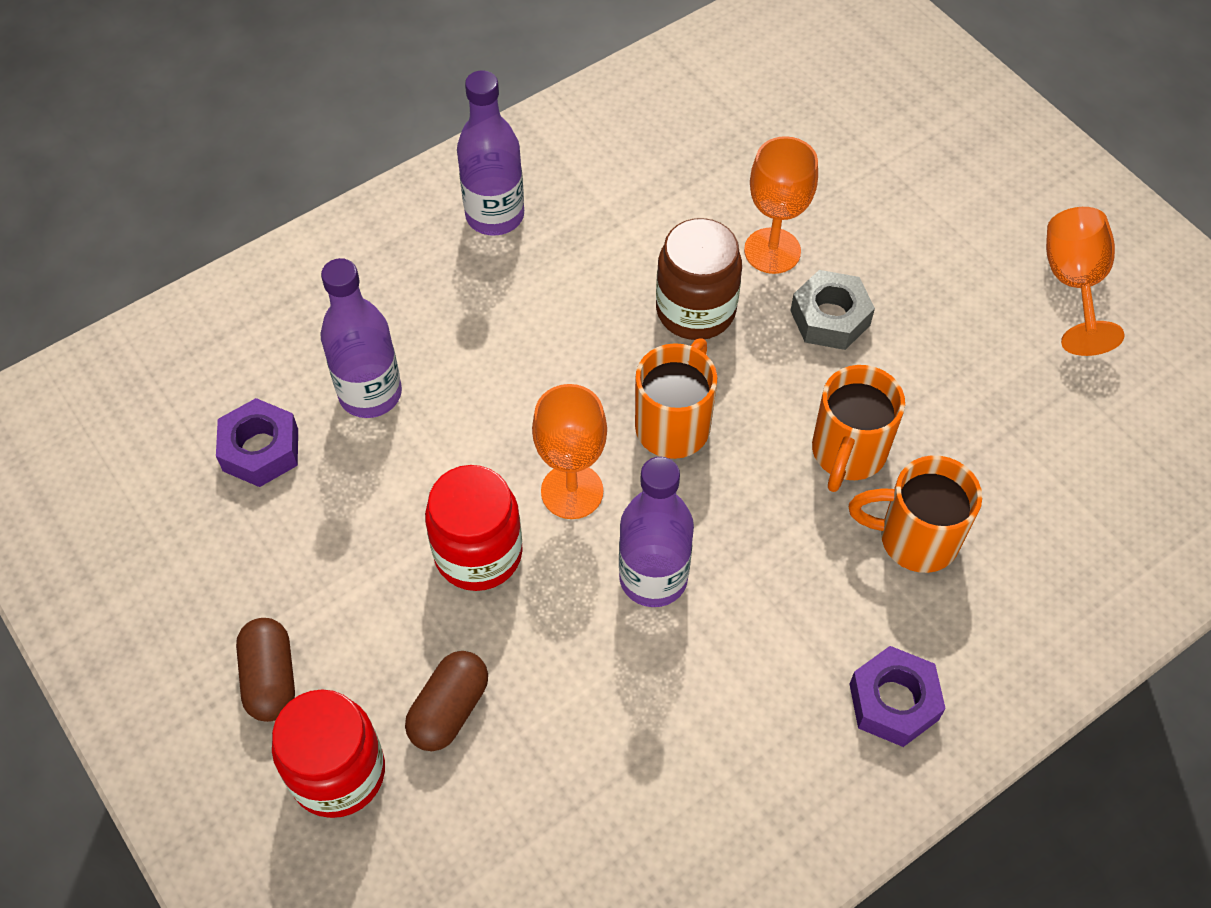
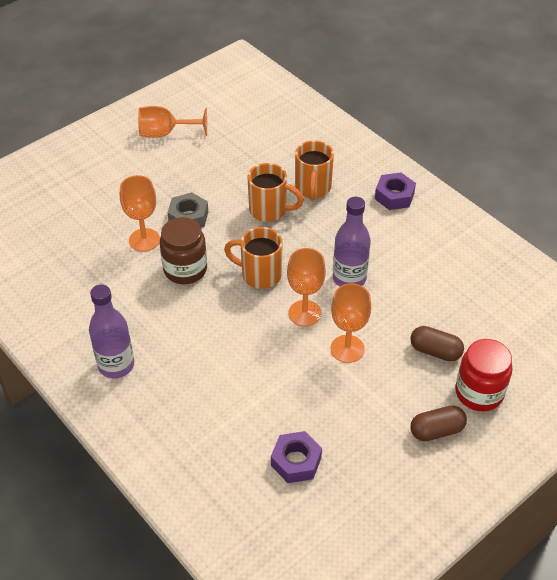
camera: 95 degrees left, 10 degrees down
(370, 394) = (251, 411): purple bottle -> none
(478, 553) = (347, 349): red jar -> orange goblet

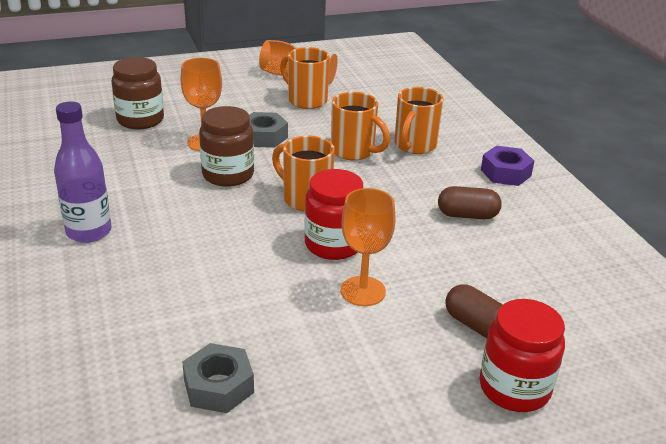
camera: 20 degrees right, 15 degrees down
(72, 231) = (140, 120): none -> brown jar
(198, 161) = (306, 100): none -> orange mug
(296, 461) = (218, 386): purple nut -> grey nut
(304, 313) = (333, 244): orange goblet -> red jar
(349, 278) = (407, 228): purple bottle -> none
(436, 430) = (430, 412): brown capsule -> brown capsule (467, 215)

